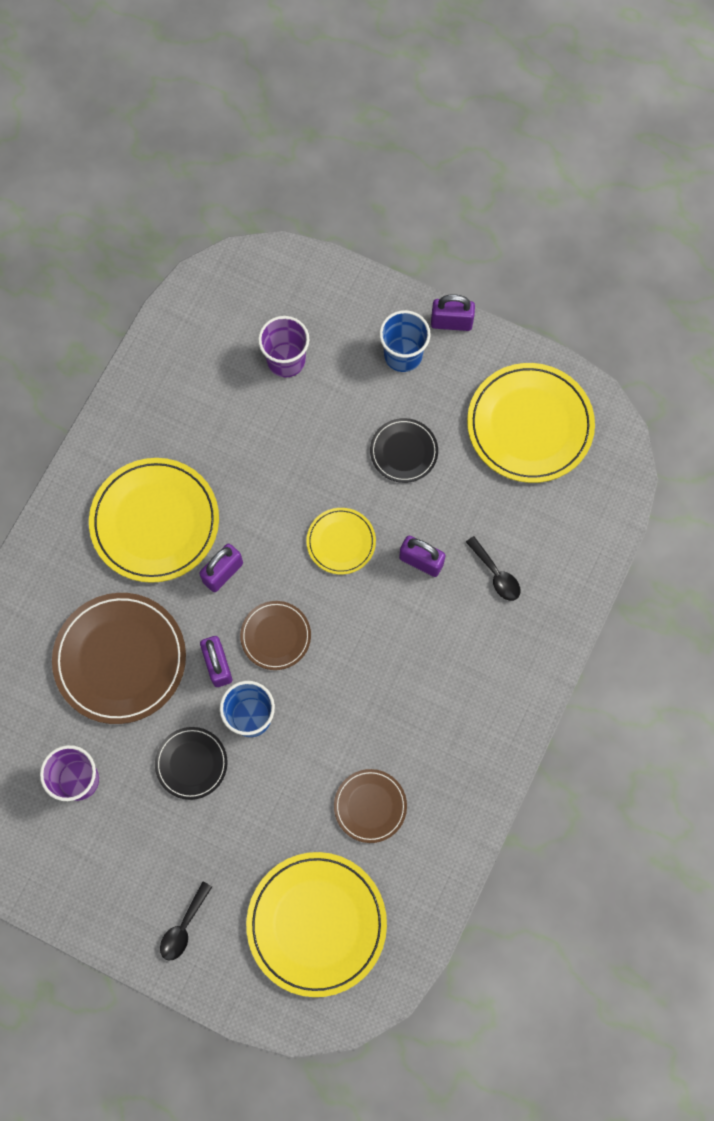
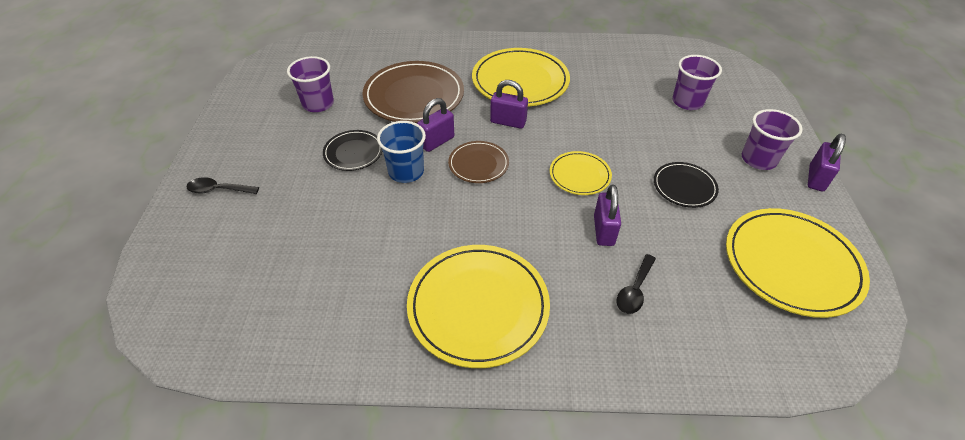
camera: 65 degrees right, 25 degrees down
(316, 924) = (239, 273): yellow plate -> yellow plate (478, 306)
(370, 806) = (362, 273): brown plate -> none
(403, 355) = (758, 159): blue cup -> purple cup
(451, 322) = (816, 178): purple padlock -> purple padlock turned 45 degrees clockwise

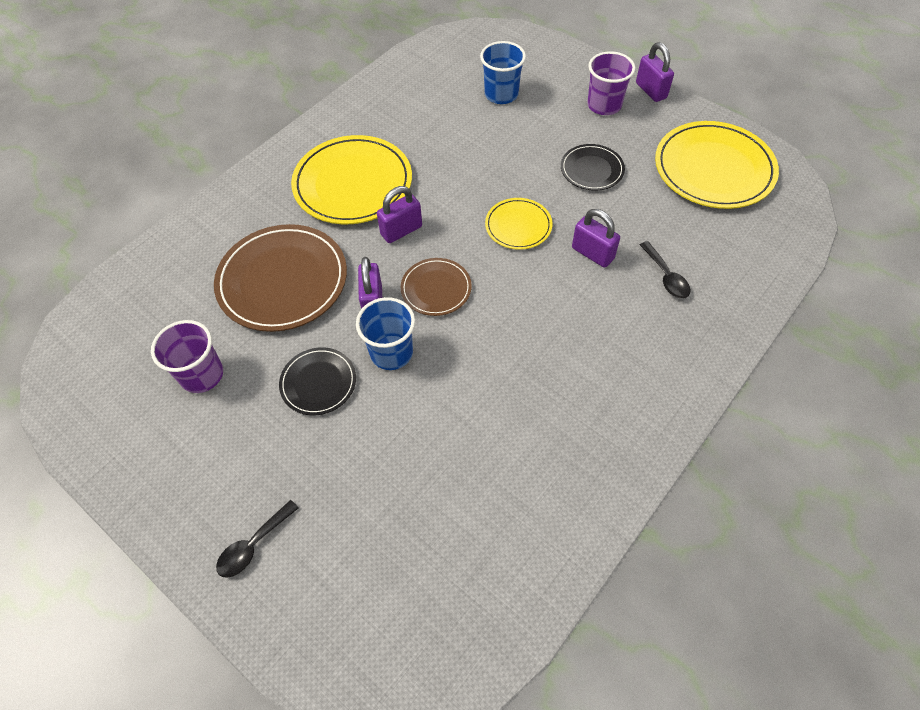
camera: 50 degrees left, 10 degrees up
(478, 306) = (601, 392): yellow plate -> none
(687, 102) = (501, 94): purple cup -> blue cup

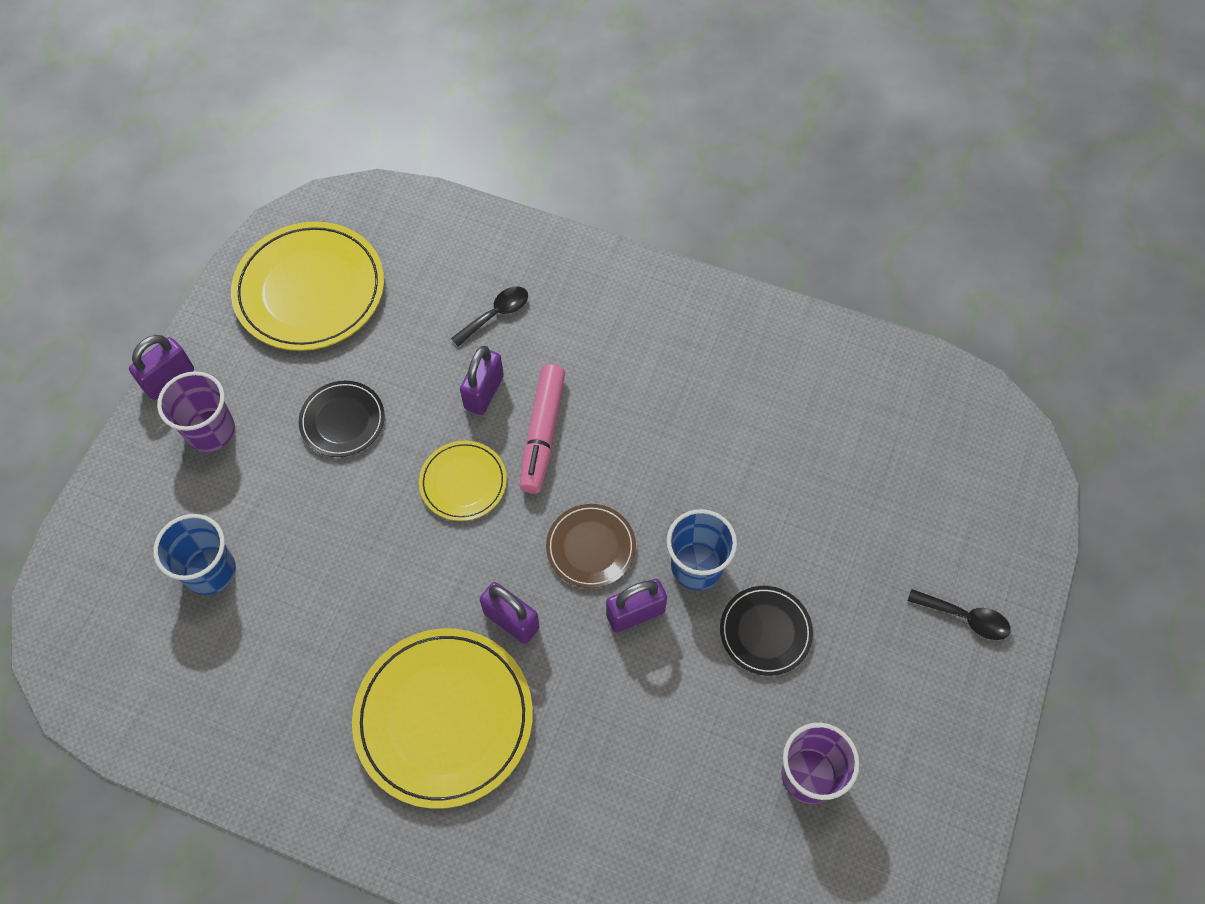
camera: 110 degrees left, 5 degrees up
(282, 281) = (640, 741): brown plate -> none
(544, 282) = (543, 433): none -> pink marker

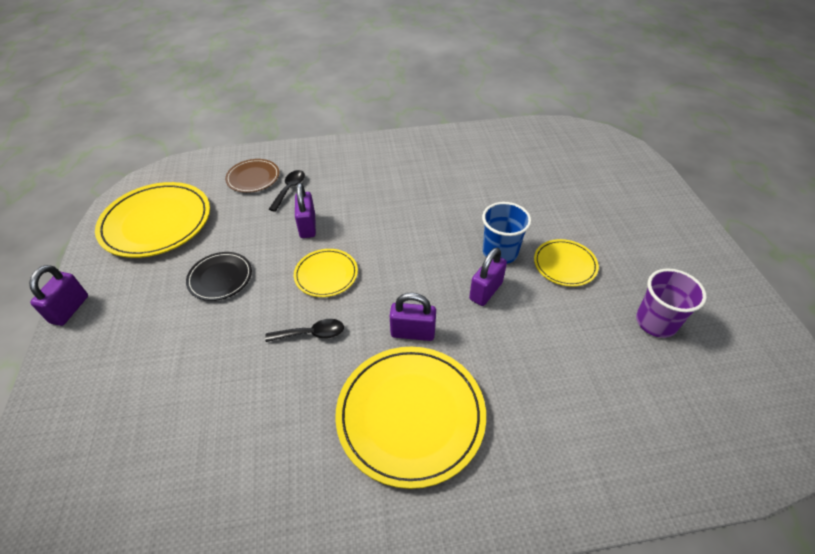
camera: 30 degrees left, 15 degrees down
(210, 431) = (119, 325): purple cup -> none
(210, 571) = (164, 413): blue cup -> none
(543, 433) = (359, 230): pink marker -> none
(591, 547) = (432, 271): brown plate -> brown plate (253, 178)
(765, 631) = (565, 264): black plate -> yellow plate
(964, 618) = (653, 211): black spoon -> black spoon (311, 334)

